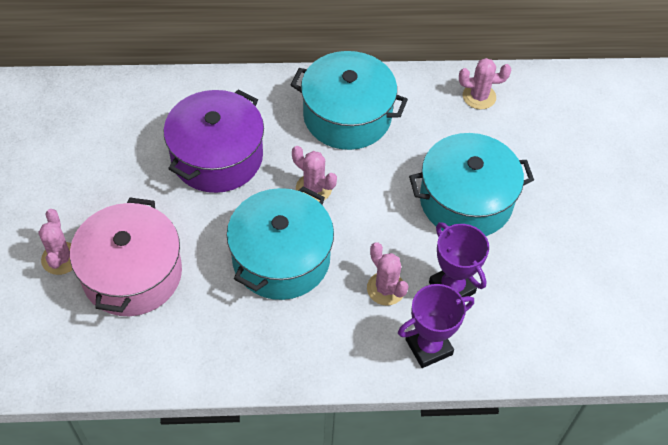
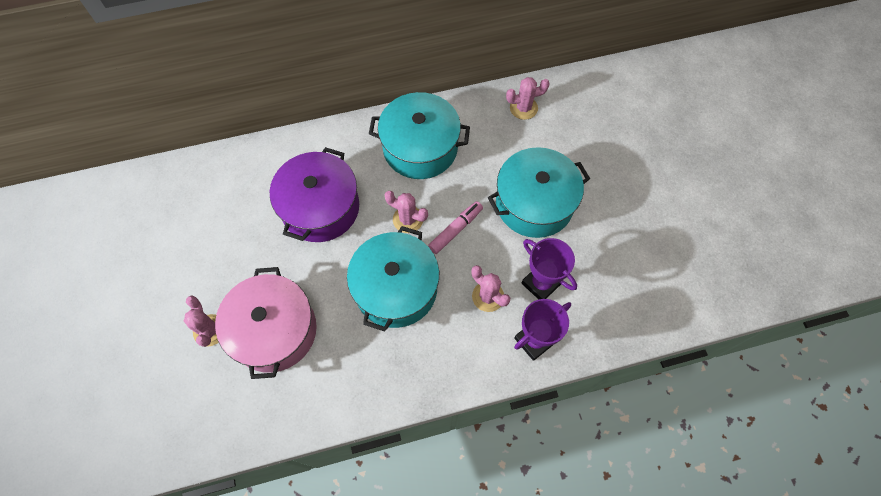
camera: 10 degrees left, 10 degrees up
(366, 210) = (455, 230): none -> pink marker

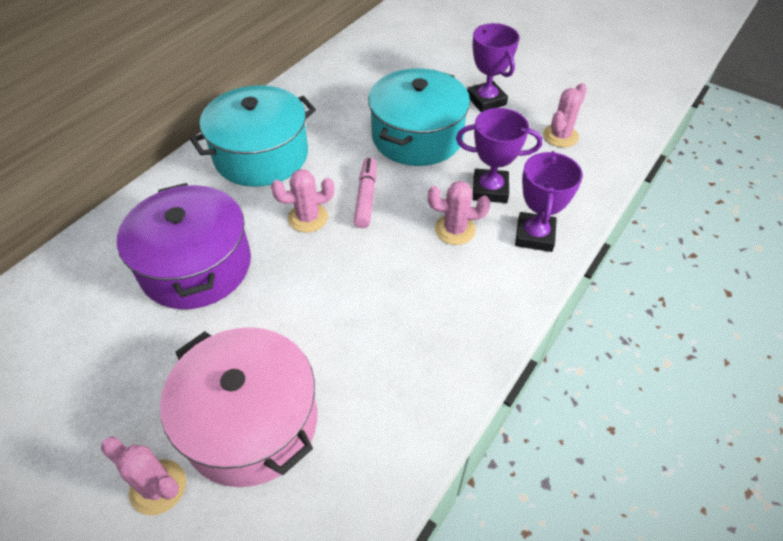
camera: 40 degrees left, 15 degrees down
(396, 288) = (356, 283): turquoise pot -> none
(523, 108) = (332, 78): pink cactus -> pink cactus (560, 136)
(616, 205) = (486, 100): none -> purple trophy

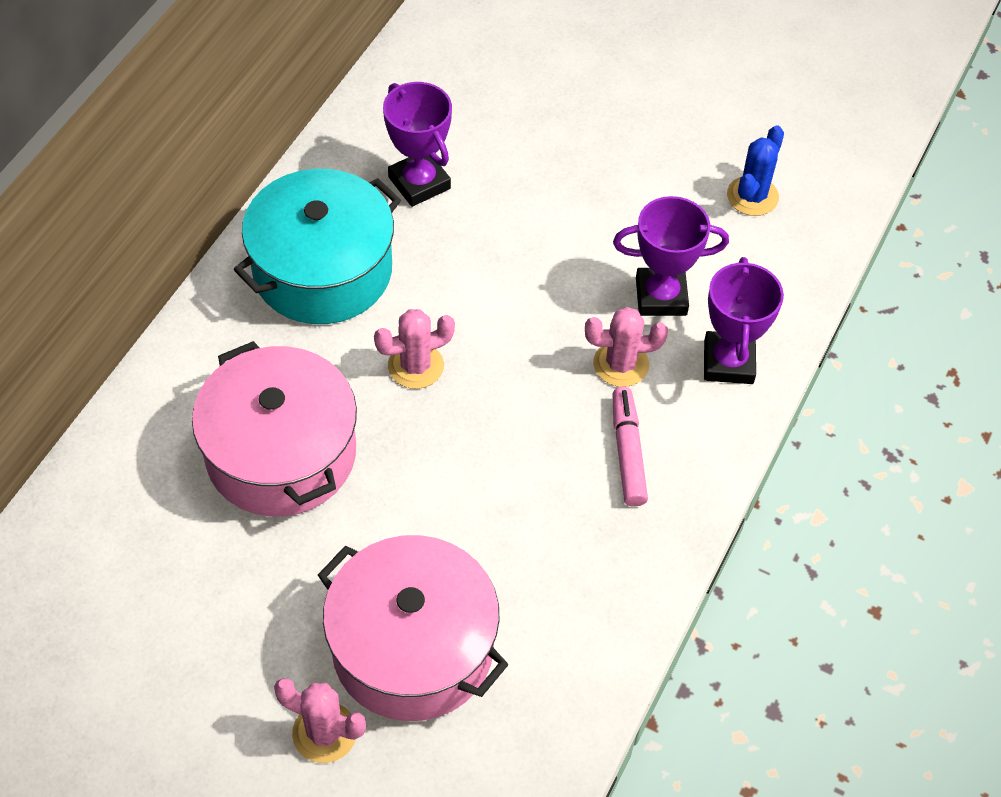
camera: 10 degrees left, 5 degrees up
(196, 266) = (281, 453): purple pot -> pink pot
(366, 197) = (490, 326): pink marker -> pink marker (628, 452)
(417, 136) = (545, 216): turquoise pot -> none
(486, 100) = (638, 141): purple trophy -> purple trophy (419, 183)
(560, 136) = (752, 196): pink cactus -> blue cactus

